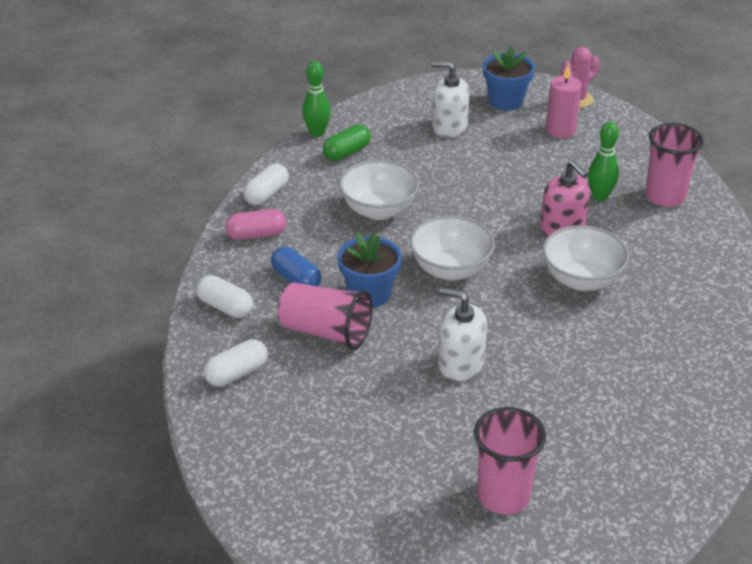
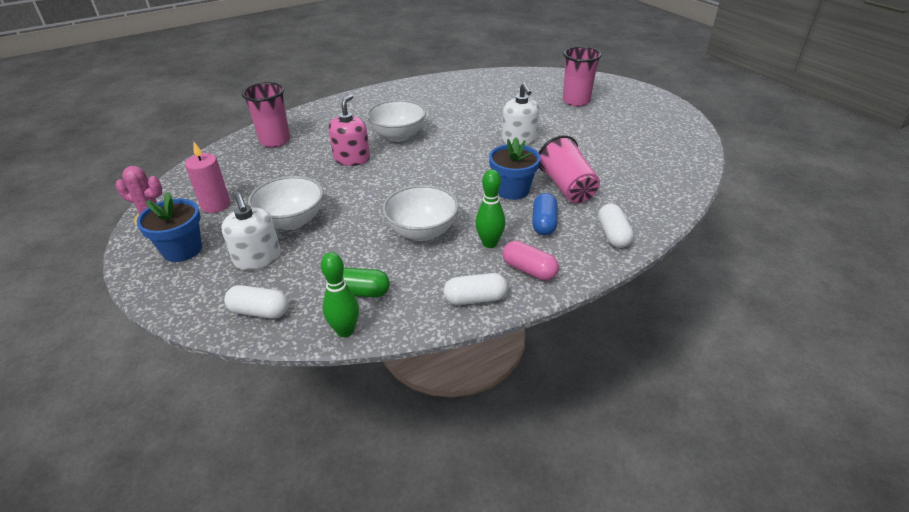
camera: 130 degrees left, 0 degrees up
(237, 373) = (647, 197): white capsule -> white capsule (260, 311)
(450, 269) = (447, 175): white bowl -> white bowl (292, 221)
(600, 197) = (299, 159): green bowling pin -> green bowling pin (489, 243)

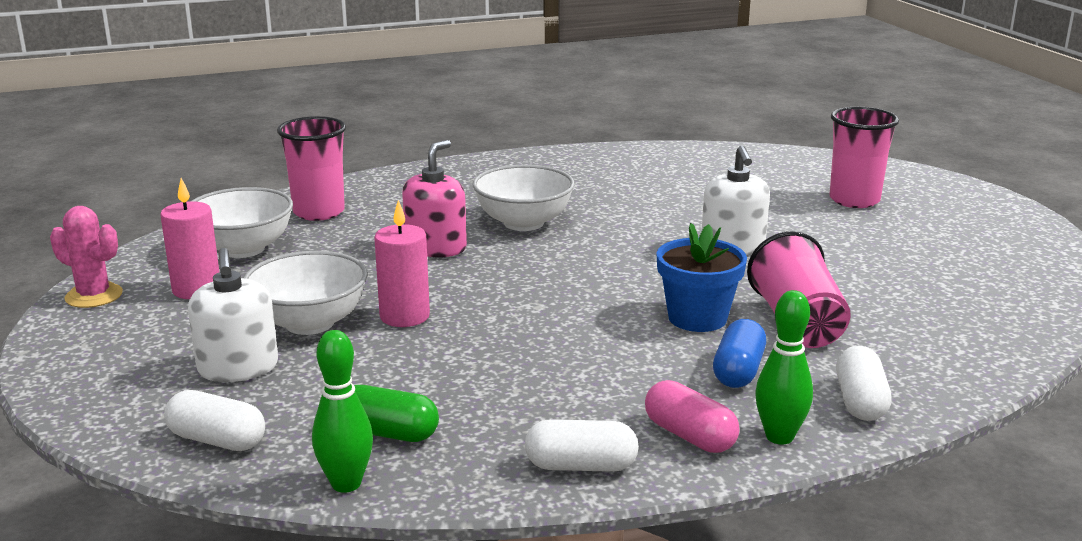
camera: 10 degrees right, 15 degrees down
(182, 250) = (125, 343): blue flower pot -> none
(347, 209) = (404, 316): none -> pink candle
(422, 232) = (520, 360): white bowl -> white bowl (243, 249)
(489, 243) = (632, 390): green bowling pin -> green bowling pin (779, 437)

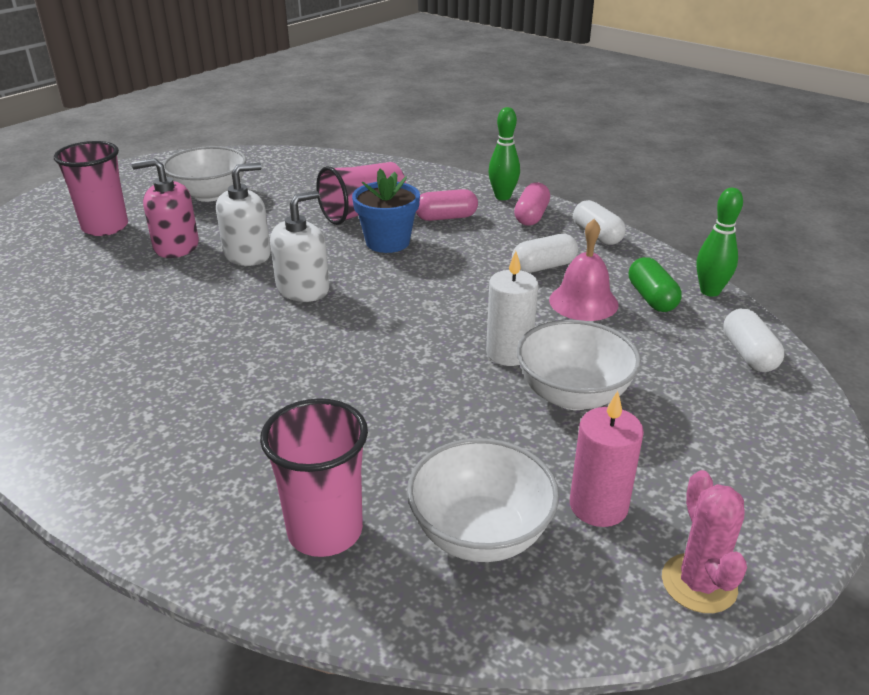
camera: 120 degrees left, 10 degrees up
(238, 368) = (673, 394): white soap dispenser -> white soap dispenser (303, 289)
(404, 316) = (509, 353): pink candle -> white candle
(435, 386) = (583, 302): none -> pink bell
(436, 247) = (361, 393): pink soap dispenser -> pink soap dispenser (176, 246)
(523, 223) = (259, 364): white bowl -> white bowl (210, 194)
(738, 371) = (446, 217): blue capsule -> pink capsule
(860, 401) = (443, 185): white capsule -> white capsule (543, 267)

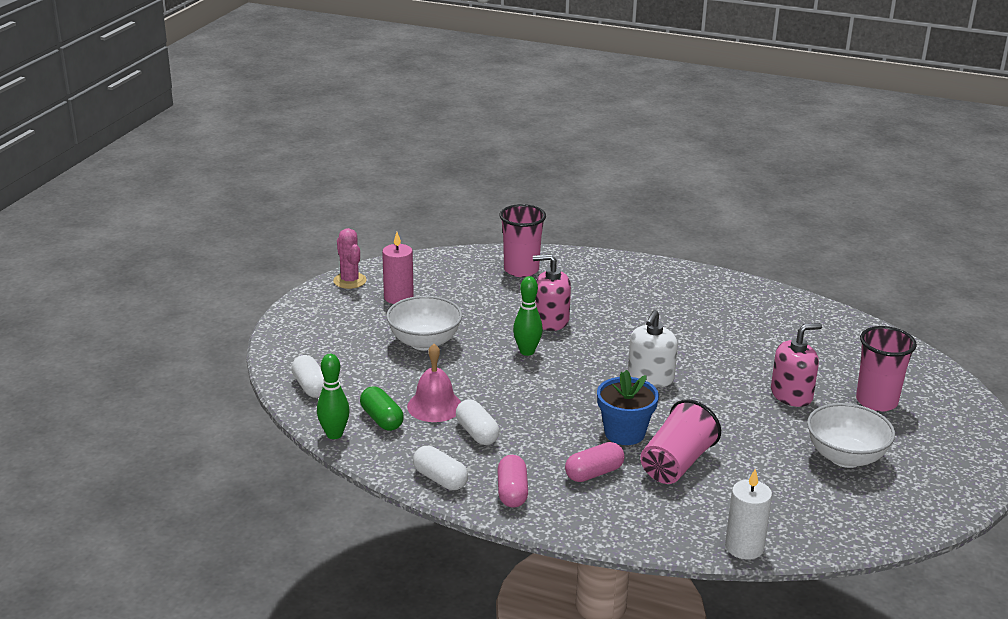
camera: 160 degrees right, 5 degrees down
(247, 254) = (726, 398): white soap dispenser -> none
(358, 395) = (551, 321): none -> pink soap dispenser
(480, 533) = (451, 280): white bowl -> none
(502, 197) = (555, 516): green bowling pin -> green bowling pin (527, 351)
(509, 353) = (474, 359): white candle -> white candle (744, 547)
(543, 267) = (477, 433): white capsule -> white capsule turned 75 degrees counterclockwise

